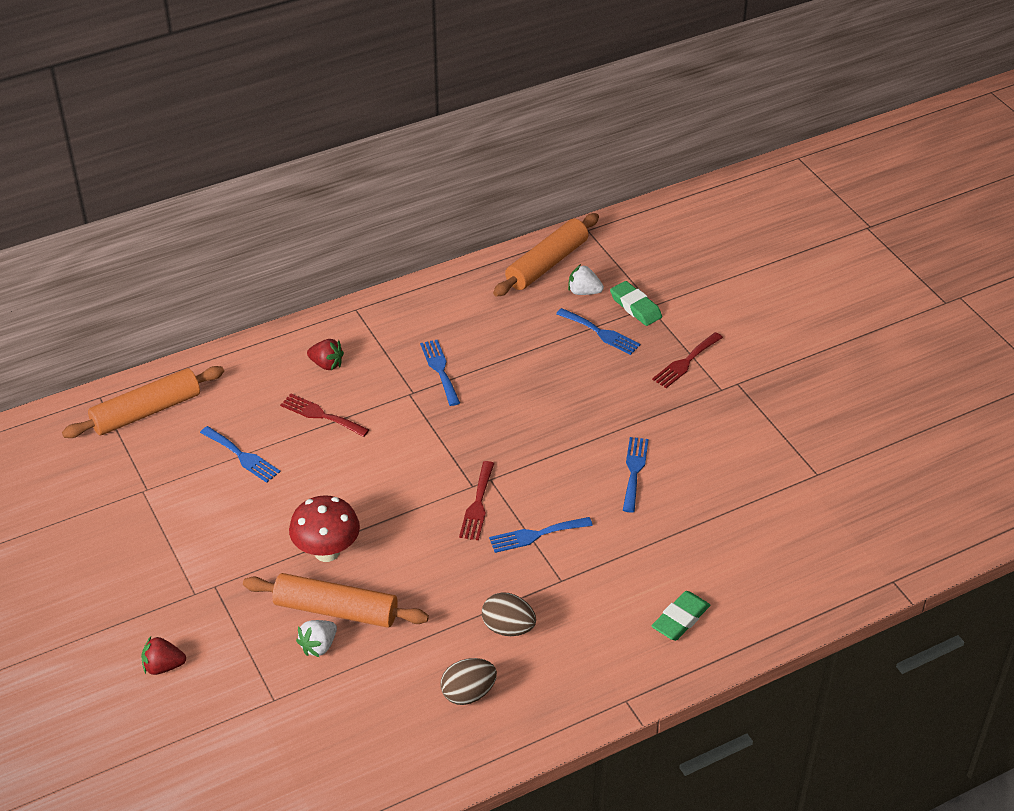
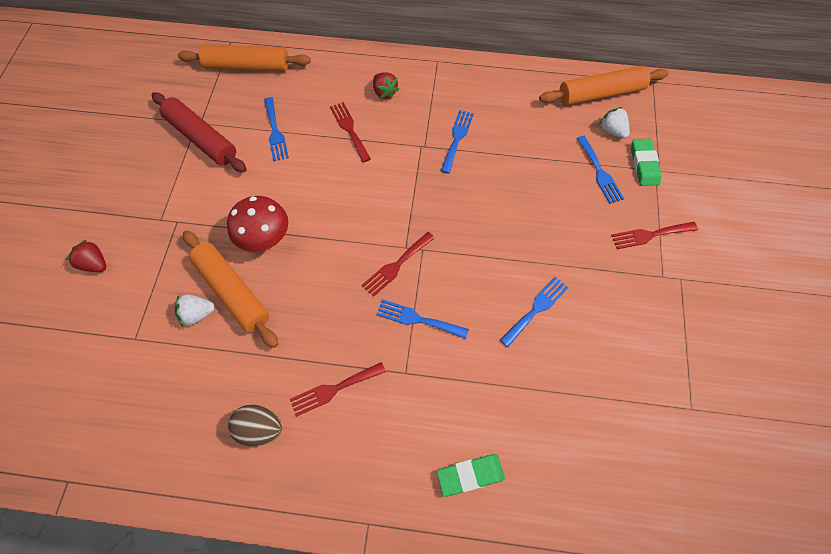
camera: 35 degrees right, 20 degrees up
(164, 502) = (202, 138): none -> red rolling pin
(508, 628) = (334, 389): brown egg -> red fork

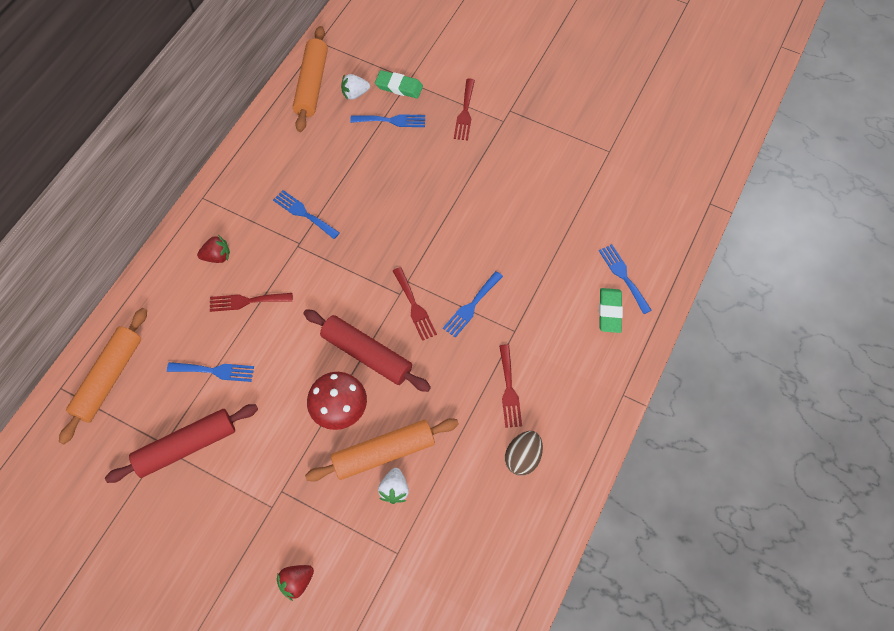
camera: 70 degrees left, 0 degrees up
(330, 241) = (366, 354): none -> red rolling pin
(536, 309) = (496, 217): blue fork -> blue fork (623, 276)

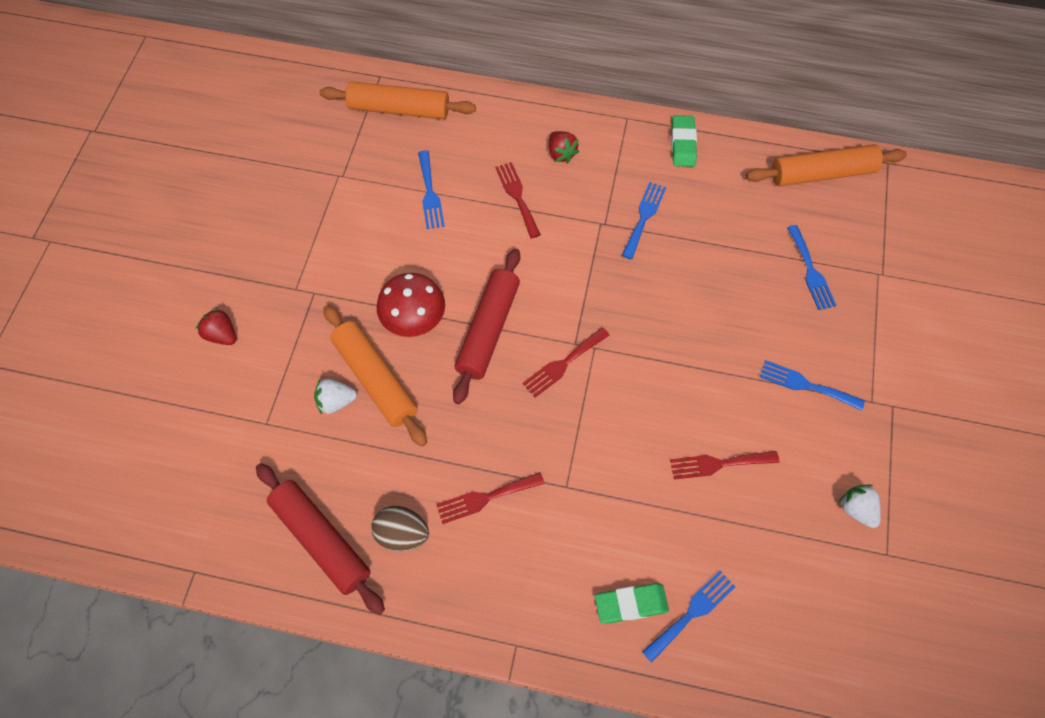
camera: 75 degrees right, 0 degrees up
(186, 446) = (344, 195): red rolling pin -> red rolling pin (322, 540)
(355, 94) = (831, 221): white strawberry -> white strawberry (856, 509)
(399, 87) = (865, 265): green eraser -> green eraser (682, 144)
(465, 112) = (862, 351): red fork -> red fork (718, 464)
(471, 306) = (584, 427): blue fork -> blue fork (806, 385)

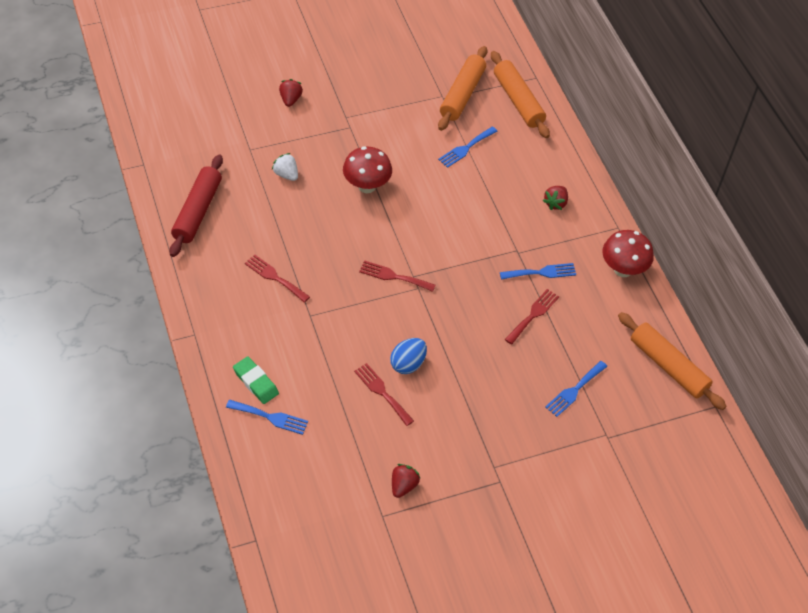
camera: 55 degrees right, 10 degrees down
(376, 379) = (314, 186): orange rolling pin -> orange rolling pin (462, 94)
(402, 534) = (226, 247): brown egg -> none
(488, 330) = (389, 226): red rolling pin -> none
(517, 196) = (501, 195): red fork -> red fork (533, 315)
(682, 144) = (623, 269): green eraser -> red mushroom
(693, 415) = (408, 364): none -> blue egg
(806, 385) = (478, 421): blue fork -> none
(856, 509) = (403, 486): white strawberry -> red strawberry

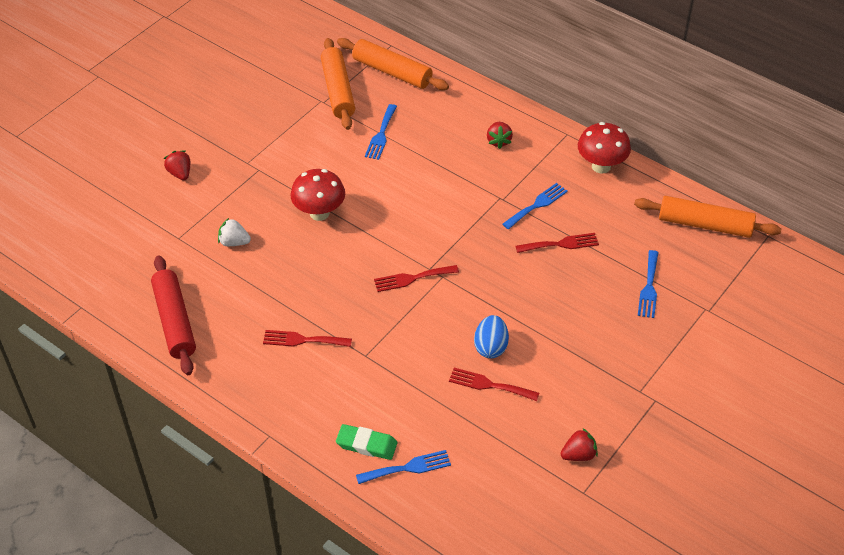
camera: 30 degrees left, 5 degrees down
(403, 486) = (578, 455): red strawberry -> red strawberry turned 75 degrees clockwise
(533, 315) = (561, 244): red fork -> red fork turned 75 degrees clockwise

